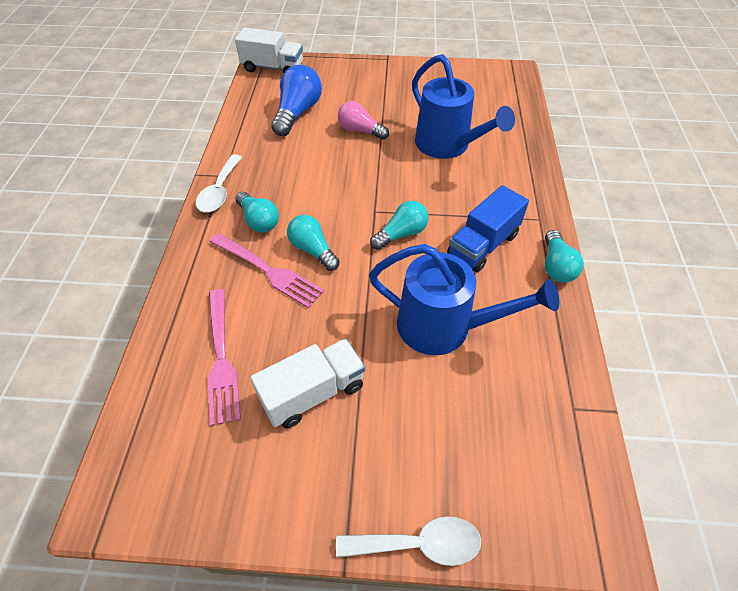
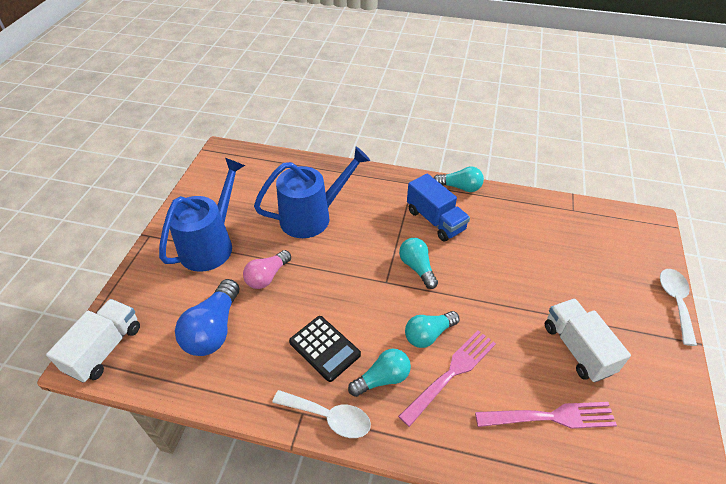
camera: 80 degrees left, 5 degrees down
(287, 179) = (324, 348): none -> black calculator
(297, 113) = (213, 329): blue light bulb -> blue light bulb turned 105 degrees counterclockwise
(445, 327) = (514, 258): blue watering can -> blue watering can (211, 244)

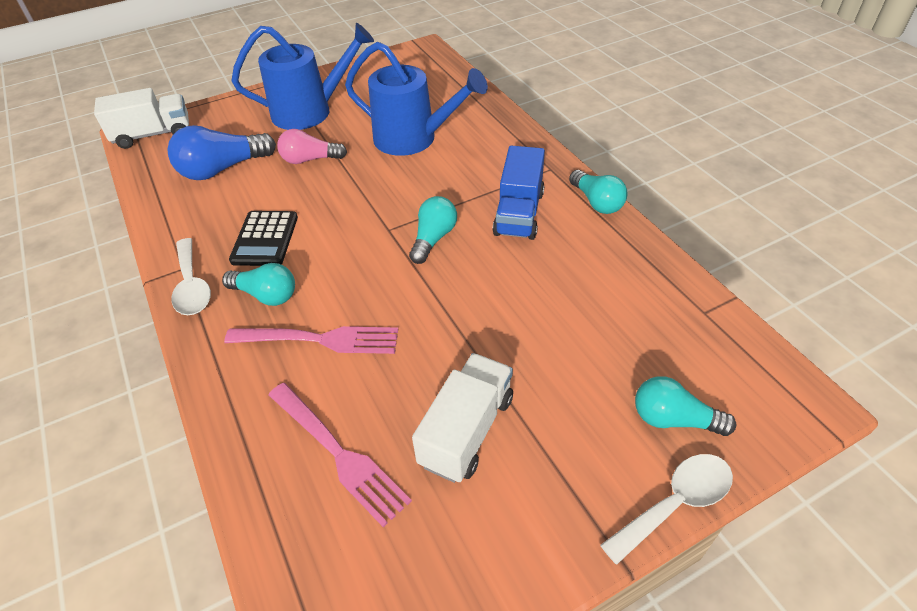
camera: 50 degrees right, 0 degrees up
(428, 334) = (353, 296): turquoise light bulb -> turquoise light bulb (673, 419)

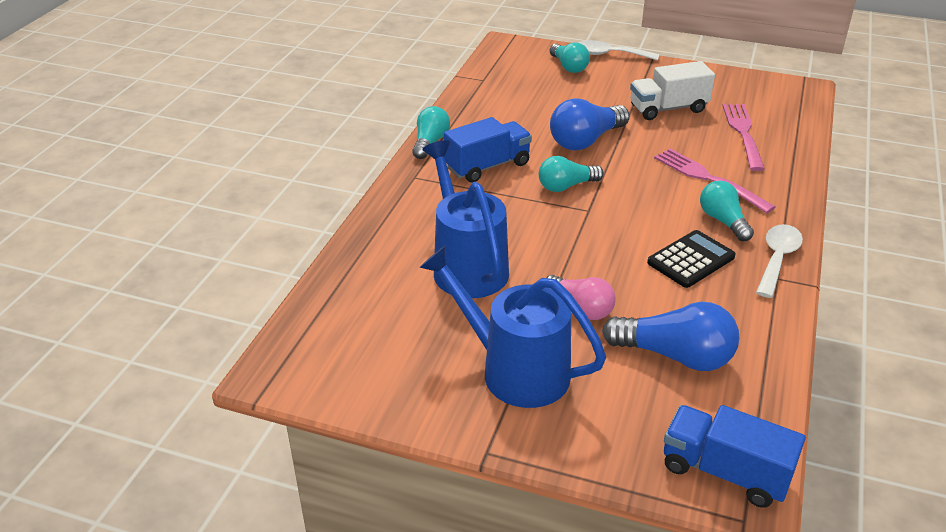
camera: 135 degrees left, 10 degrees down
(153, 134) = (725, 472): white truck -> blue truck
(485, 302) = (585, 141): none -> blue light bulb

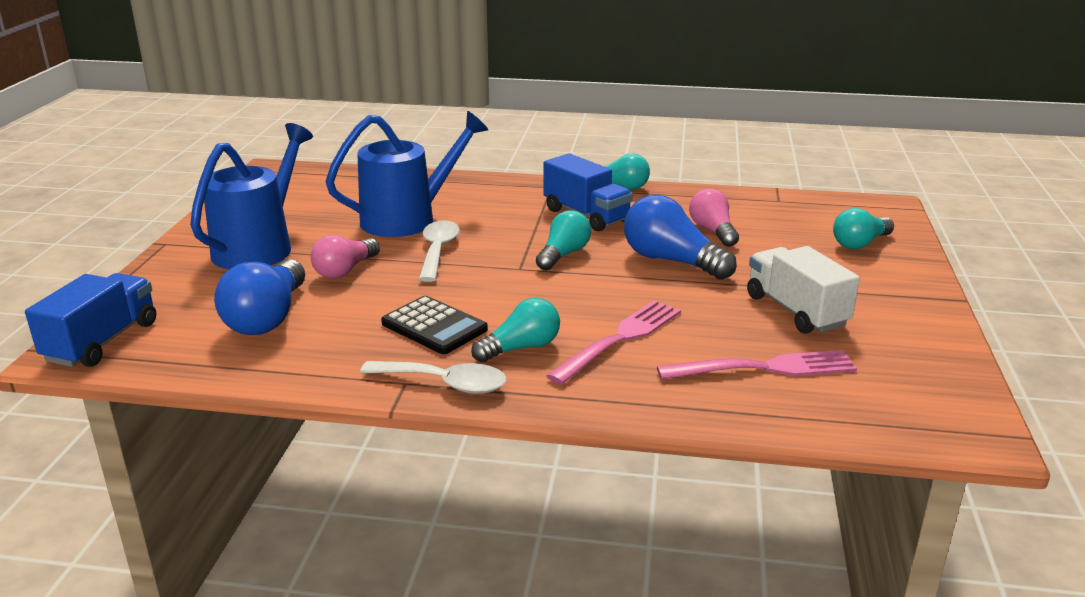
camera: 80 degrees right, 10 degrees down
(535, 115) = (713, 231): none -> pink light bulb
(566, 186) = (563, 255): turquoise light bulb -> turquoise light bulb turned 60 degrees clockwise
(610, 55) = (926, 268): white spoon -> white spoon (438, 251)

